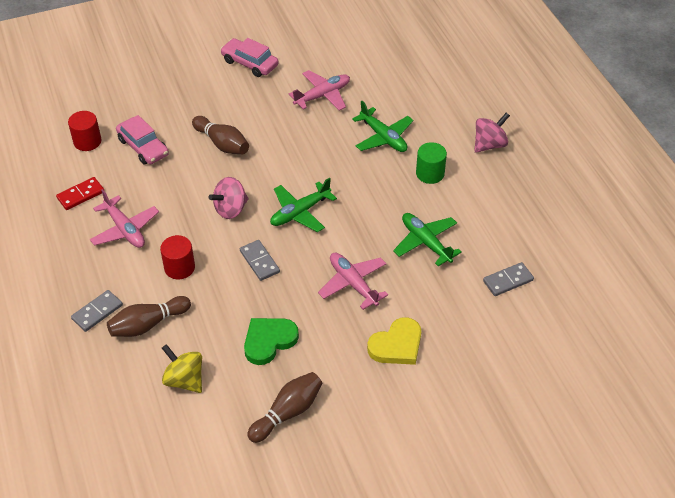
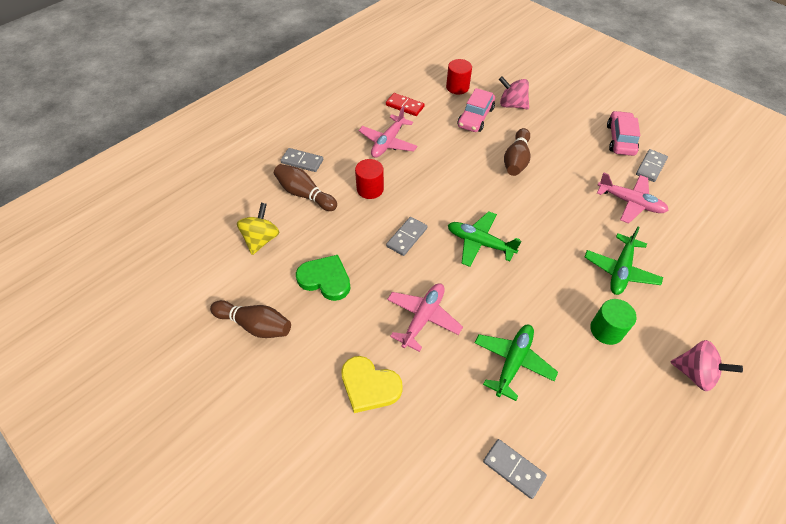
camera: 65 degrees right, 5 degrees up
(230, 209) = (450, 195): pink spinning top -> pink spinning top (512, 105)
(294, 62) = (650, 167): none -> grey domino

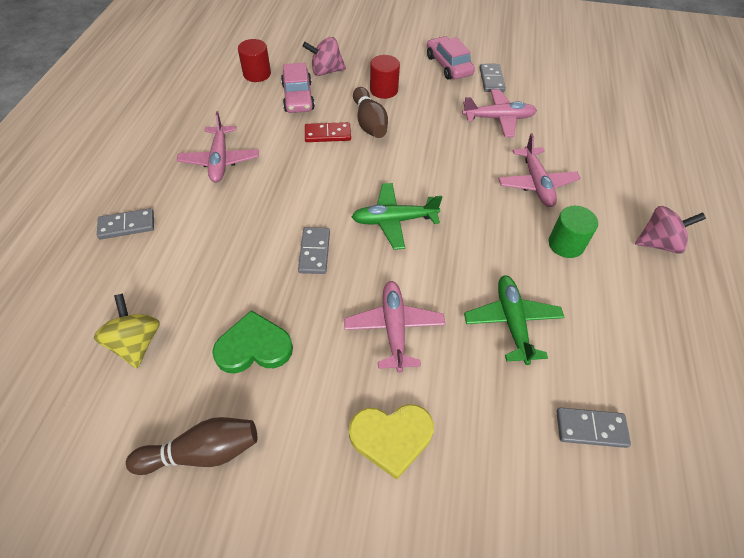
camera: 35 degrees left, 0 degrees up
(305, 194) = (157, 262): brown bowling pin -> none
(370, 189) = (235, 219): red cylinder -> red cylinder (384, 90)
(405, 106) = (211, 114): red domino -> red domino (327, 134)
(620, 270) = (536, 183): green plane -> pink plane

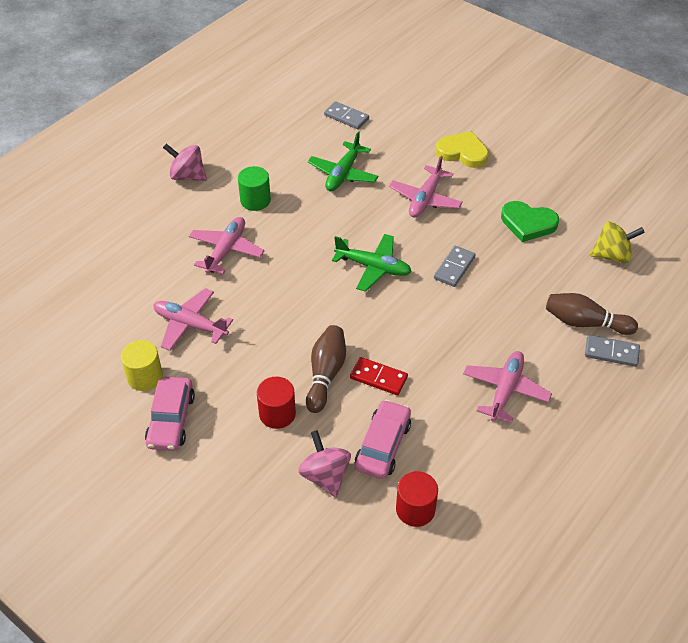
camera: 150 degrees left, 5 degrees down
(136, 343) = (612, 256): yellow spinning top -> yellow spinning top turned 105 degrees counterclockwise
(202, 452) = (577, 185): brown bowling pin -> brown bowling pin (585, 323)
(326, 71) = (325, 476): pink spinning top -> pink spinning top turned 135 degrees counterclockwise
(491, 80) = (145, 377): grey domino -> yellow cylinder

